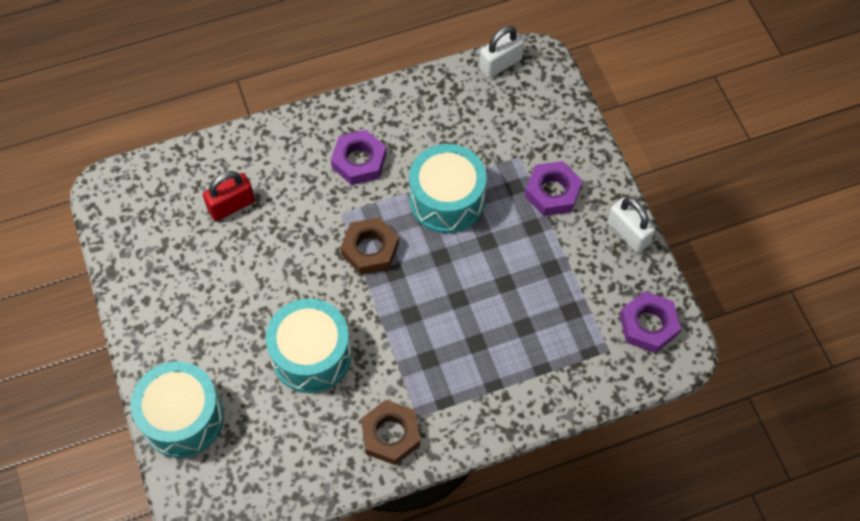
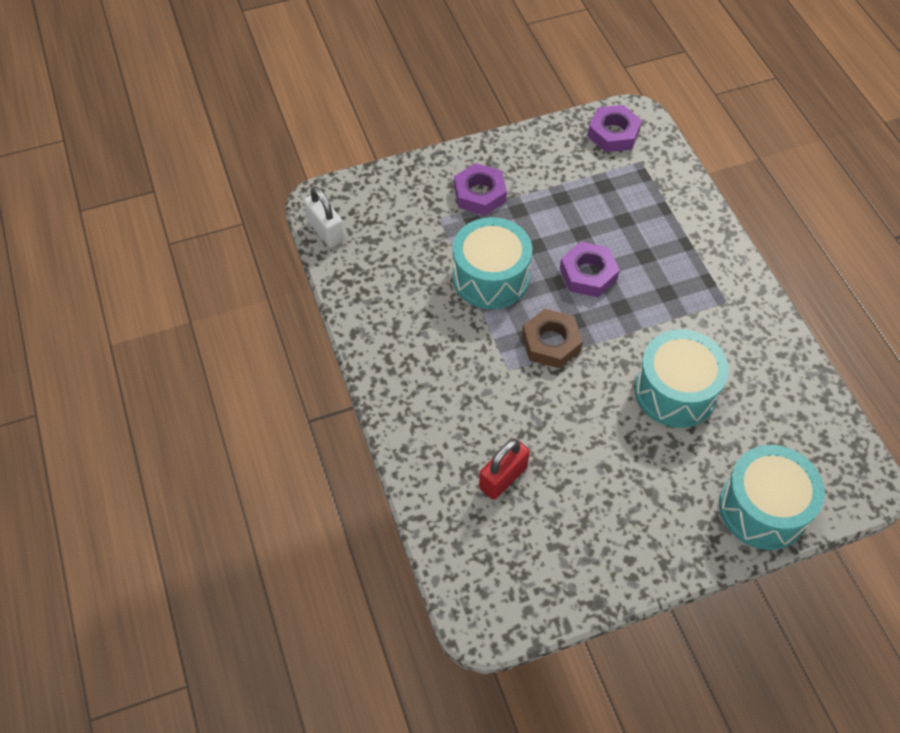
camera: 90 degrees left, 5 degrees down
(231, 205) = (503, 477): red padlock -> red padlock turned 75 degrees clockwise
(359, 161) = (444, 354): purple nut -> purple nut (588, 274)
(390, 434) = (748, 322): brown nut -> none
(628, 233) = (522, 142): white padlock -> none

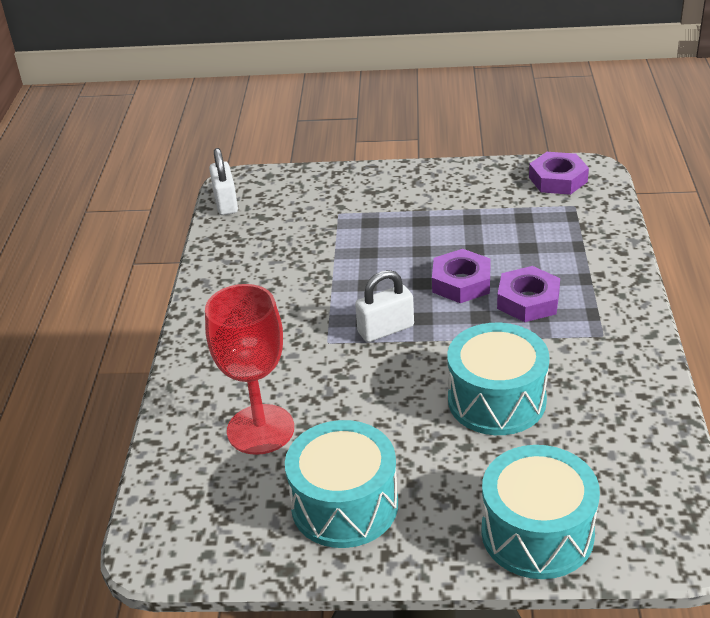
camera: 25 degrees right, 20 degrees down
(479, 194) = (390, 202): purple nut -> purple nut (528, 300)
(490, 277) = (358, 266): turquoise drum -> turquoise drum (344, 505)
(503, 477) = (260, 429): red padlock -> red goblet
(551, 342) = (385, 329): brown nut -> white padlock

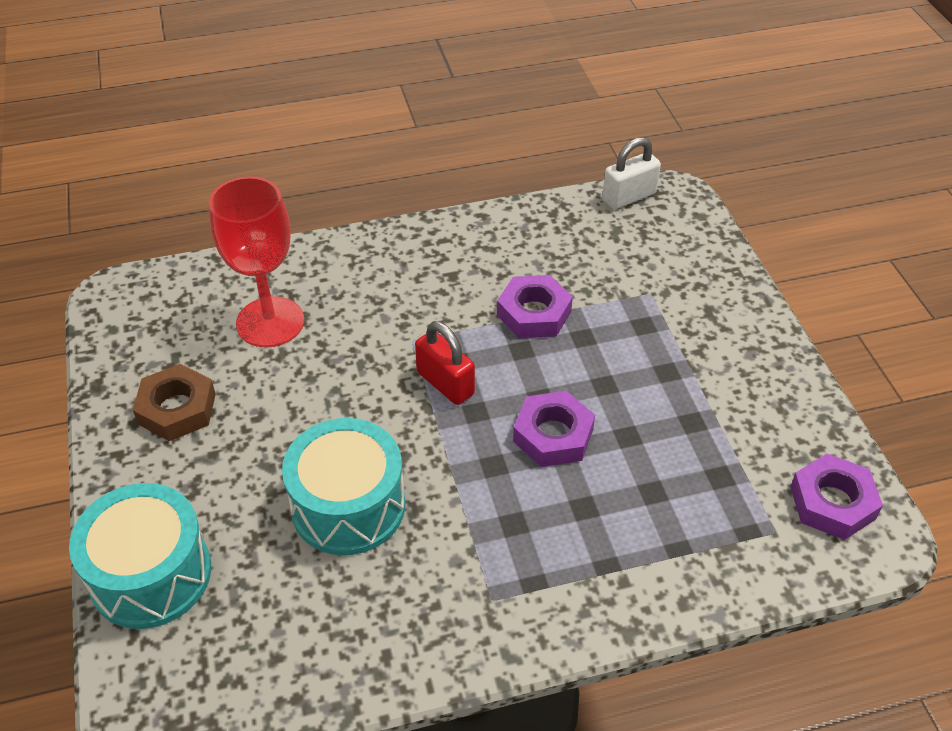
camera: 70 degrees right, 10 degrees up
(344, 505) = (177, 409): turquoise drum -> brown nut
(385, 329) = (445, 383): white padlock -> red padlock
(528, 300) = (538, 508): purple nut -> purple nut (534, 313)

